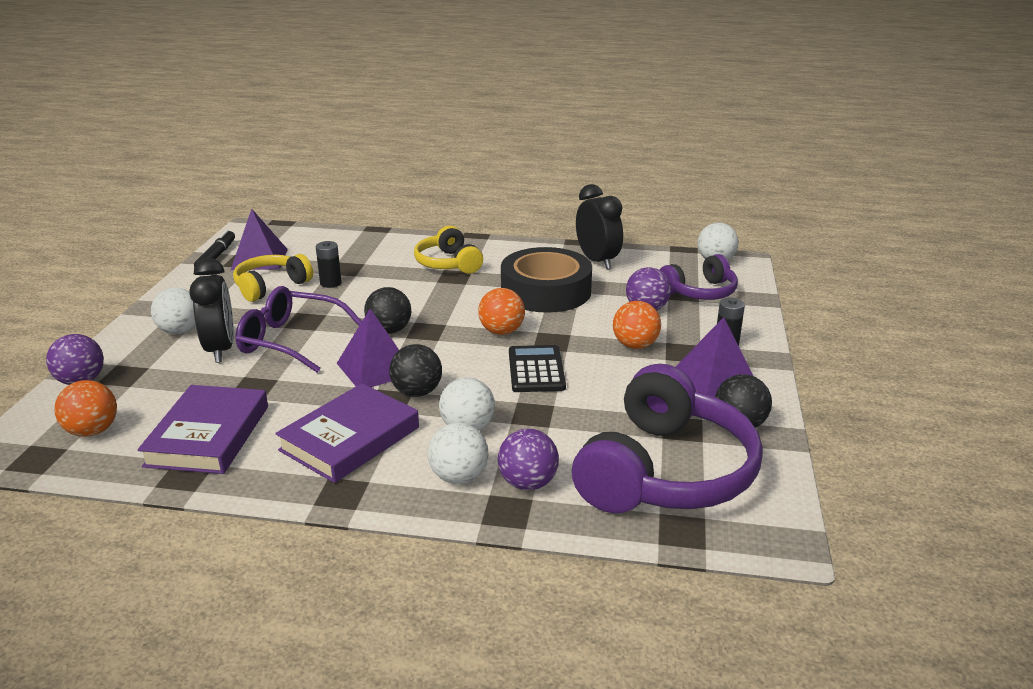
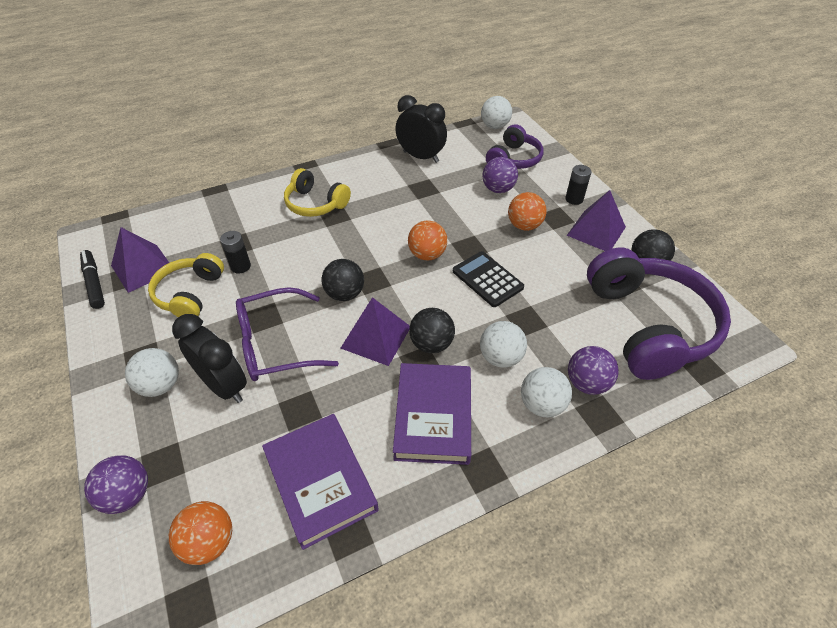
camera: 35 degrees left, 20 degrees up
(546, 291) = (416, 201): black tape -> none

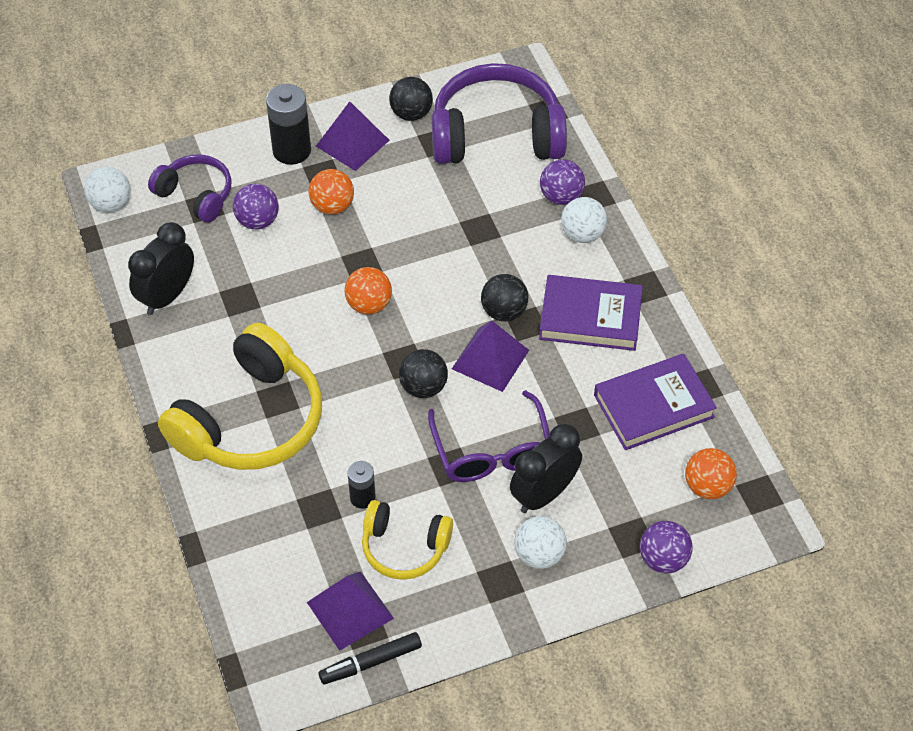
camera: 85 degrees left, 5 degrees up
(315, 204) = (250, 420): yellow headphones -> yellow headphones, size x1.79
(487, 279) = (417, 253): black calculator -> none
(500, 357) = (526, 257): white ball -> none
(574, 199) = (291, 150): black battery -> black battery, size x1.73

